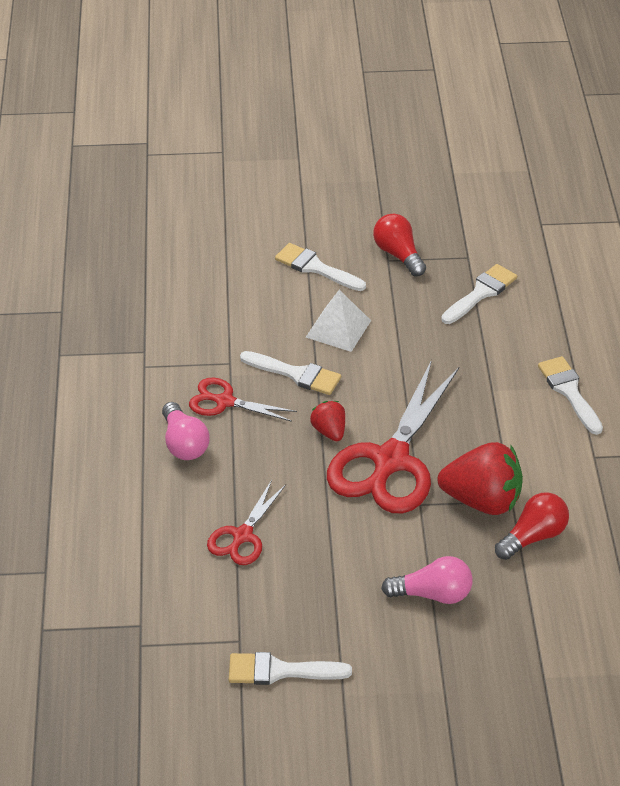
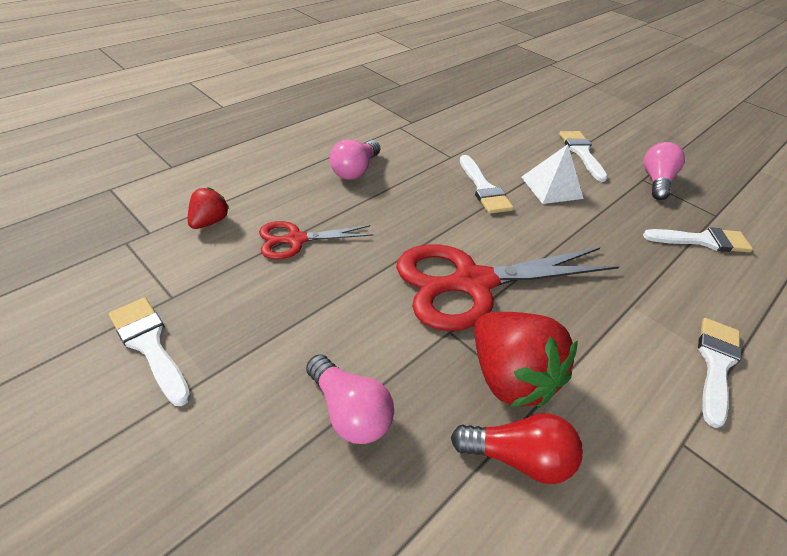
camera: 45 degrees right, 0 degrees up
(224, 401) = (415, 170): red scissors -> none
(329, 431) = (455, 232): red strawberry -> red strawberry (209, 222)
(398, 255) = (655, 181): red light bulb -> pink light bulb

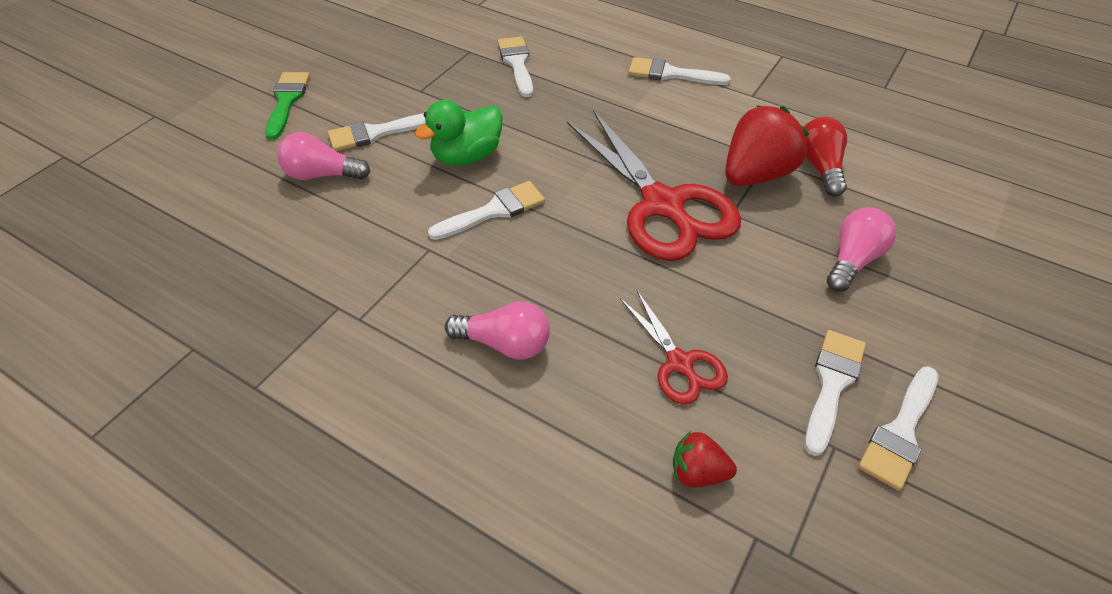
camera: 100 degrees left, 5 degrees up
(222, 320) = (832, 384): none -> white brush
(551, 187) = (467, 156): white pyramid -> green duck
(618, 123) = (287, 101): none -> green brush
(655, 181) = (421, 82): pink light bulb -> pink light bulb (322, 175)

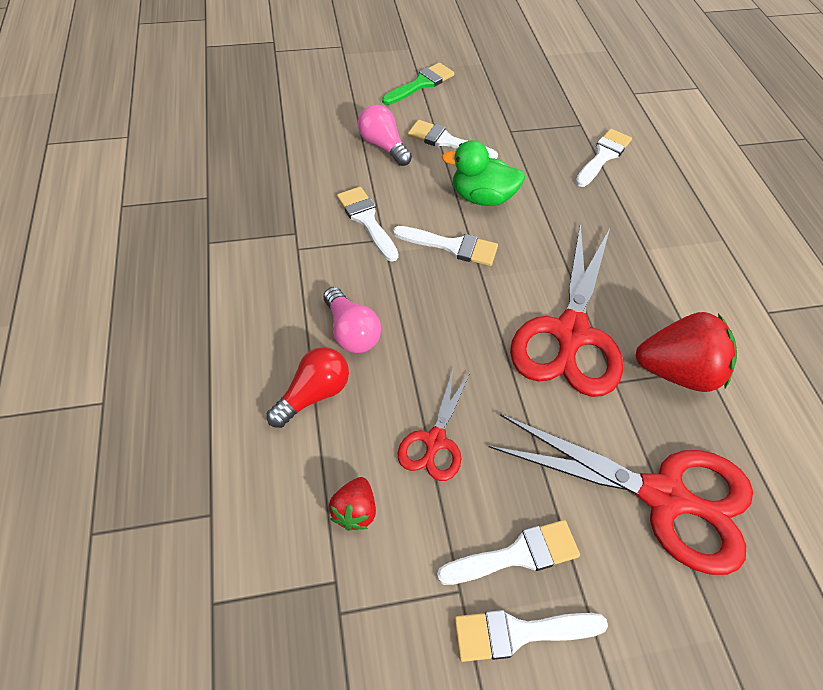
camera: 45 degrees right, 5 degrees up
(671, 74) = (718, 246): white brush -> white brush (367, 220)
(697, 472) = (355, 511): red strawberry -> red strawberry turned 135 degrees counterclockwise
(820, 167) = (744, 411): red light bulb -> red light bulb (313, 394)
(853, 260) = (664, 497): pink light bulb -> red scissors

